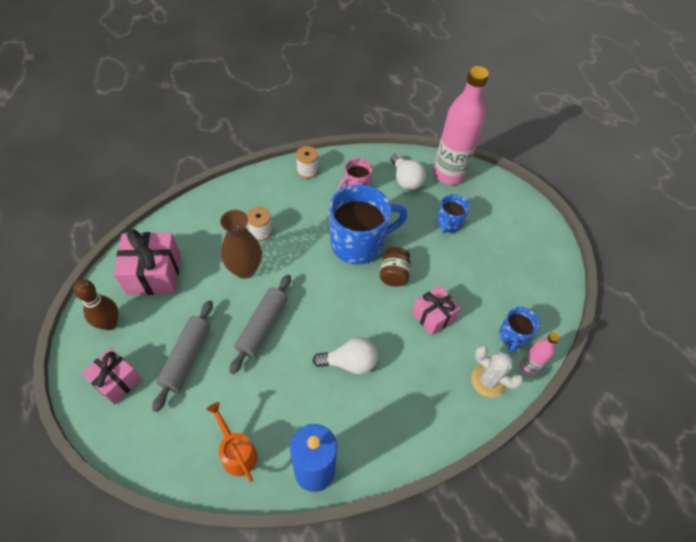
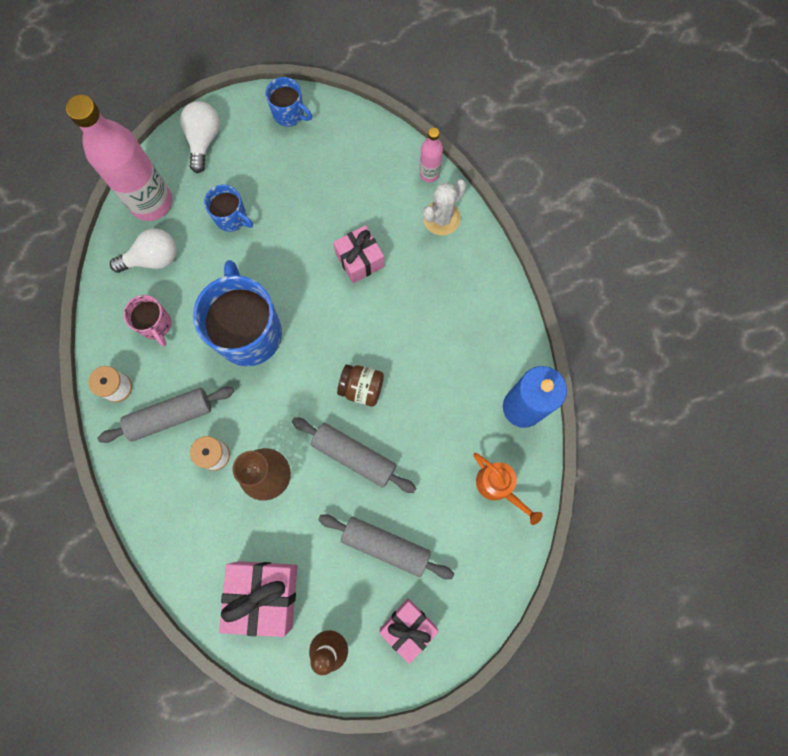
camera: 80 degrees left, 20 degrees up
(237, 452) = (498, 487): orange watering can -> orange watering can turned 105 degrees counterclockwise
(288, 202) = (170, 416): none -> grey rolling pin
(349, 362) = (408, 360): white light bulb -> white light bulb (204, 140)
(393, 274) = (299, 295): brown jar -> brown jar (361, 388)
(512, 336) = (393, 181): blue mug -> blue mug (289, 114)

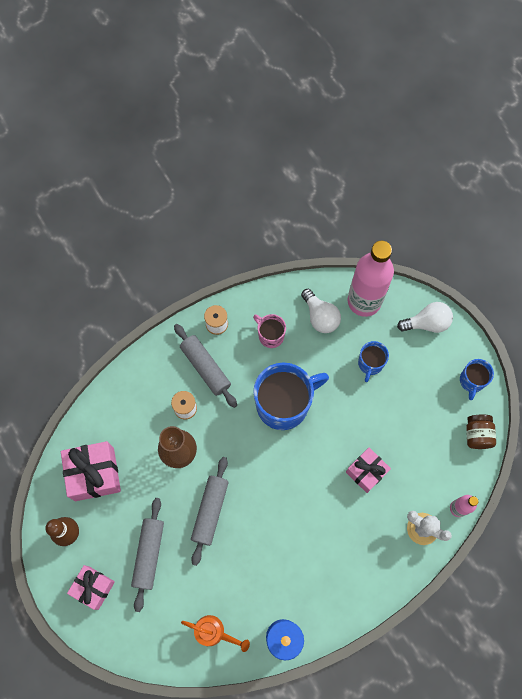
camera: 75 degrees right, 5 degrees down
(156, 325) = (270, 335): pink mug -> pink mug turned 90 degrees clockwise
(361, 388) = (264, 502): brown jar -> brown jar (477, 435)
(498, 487) = (214, 632): orange watering can -> orange watering can turned 105 degrees counterclockwise

